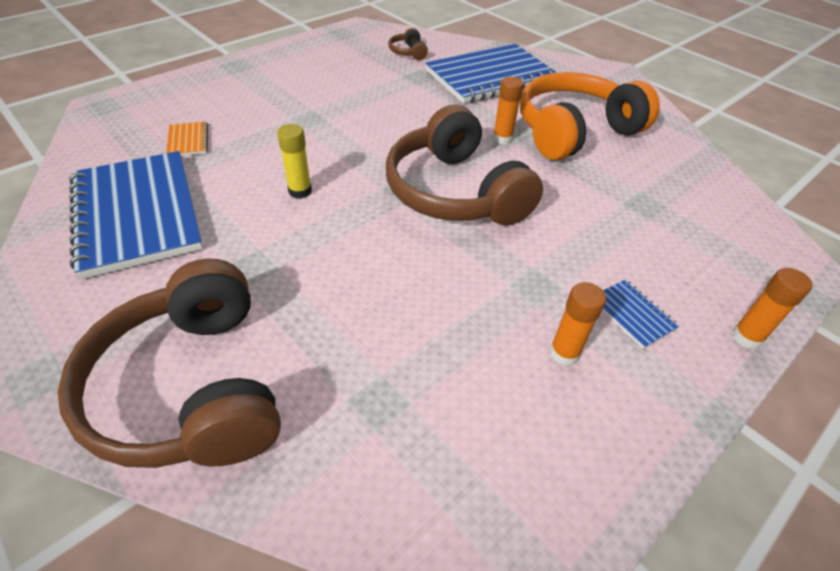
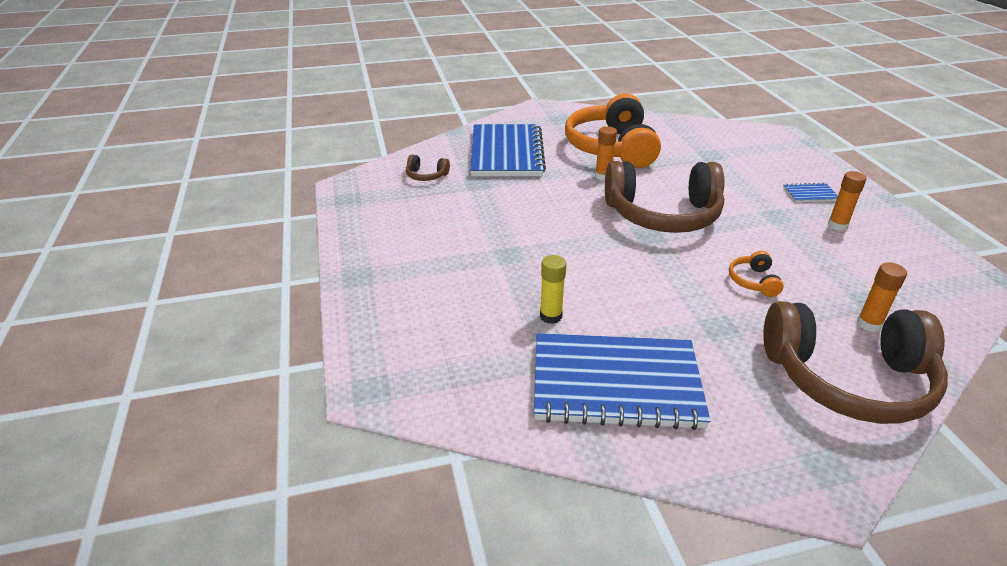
camera: 60 degrees left, 10 degrees down
(188, 141) = (499, 333): orange notebook -> none
(300, 191) = (625, 283): yellow glue stick -> yellow glue stick (551, 316)
(359, 282) = (753, 281): none -> orange headphones
(746, 337) = (834, 170): orange glue stick -> orange glue stick (869, 324)

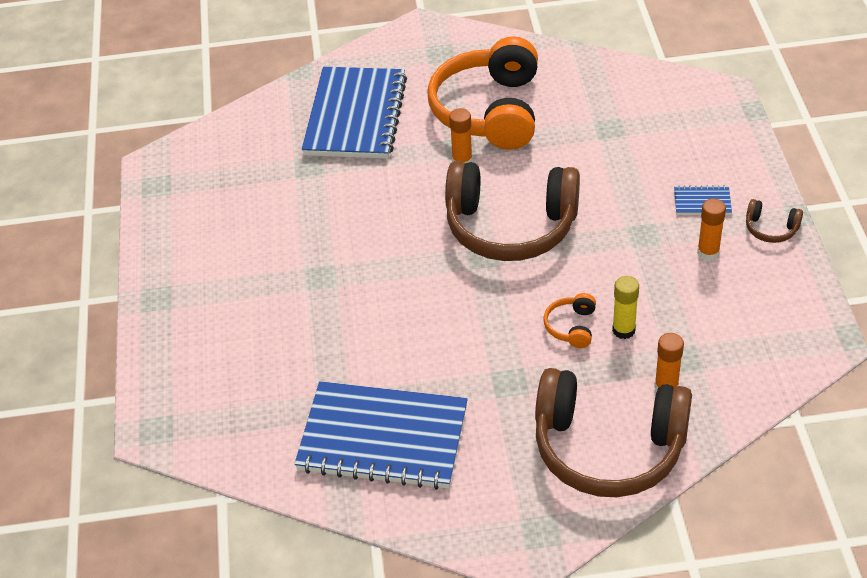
camera: 10 degrees right, 10 degrees up
(426, 176) = (251, 151): brown headphones -> brown headphones (771, 229)
(551, 316) = (343, 359): yellow glue stick -> yellow glue stick (623, 330)

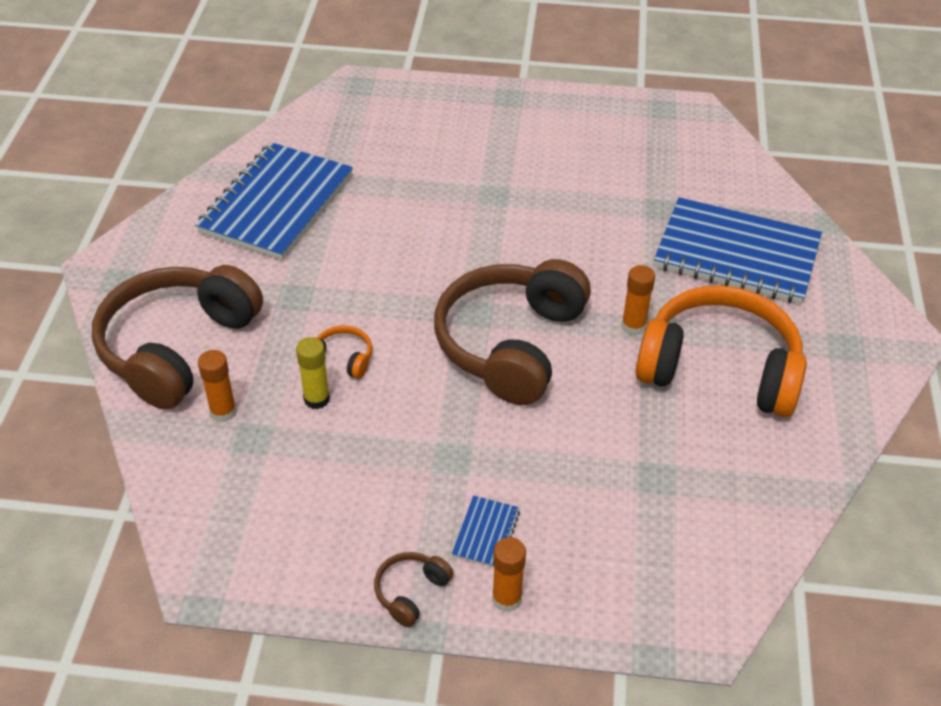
camera: 100 degrees right, 0 degrees up
(708, 253) = (397, 511): orange glue stick -> orange glue stick (506, 599)

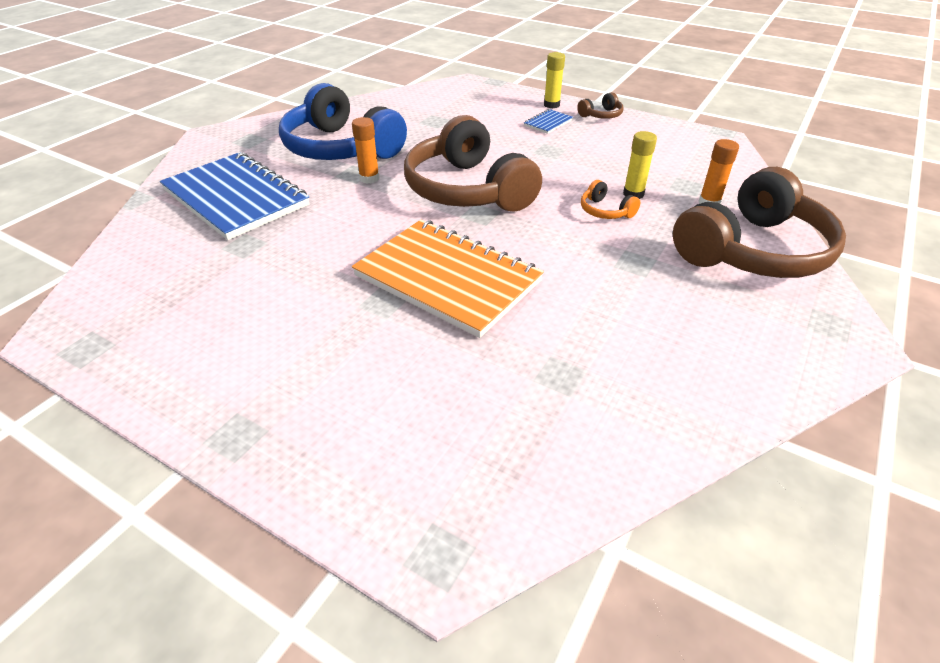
camera: 155 degrees left, 5 degrees down
(276, 204) = (637, 363): blue notebook -> none
(456, 229) = (447, 279): none -> orange notebook
(506, 599) = (551, 105): orange glue stick -> yellow glue stick
(510, 344) = (468, 190): brown headphones -> brown headphones turned 105 degrees clockwise
(719, 368) = (341, 148): orange headphones -> blue headphones

